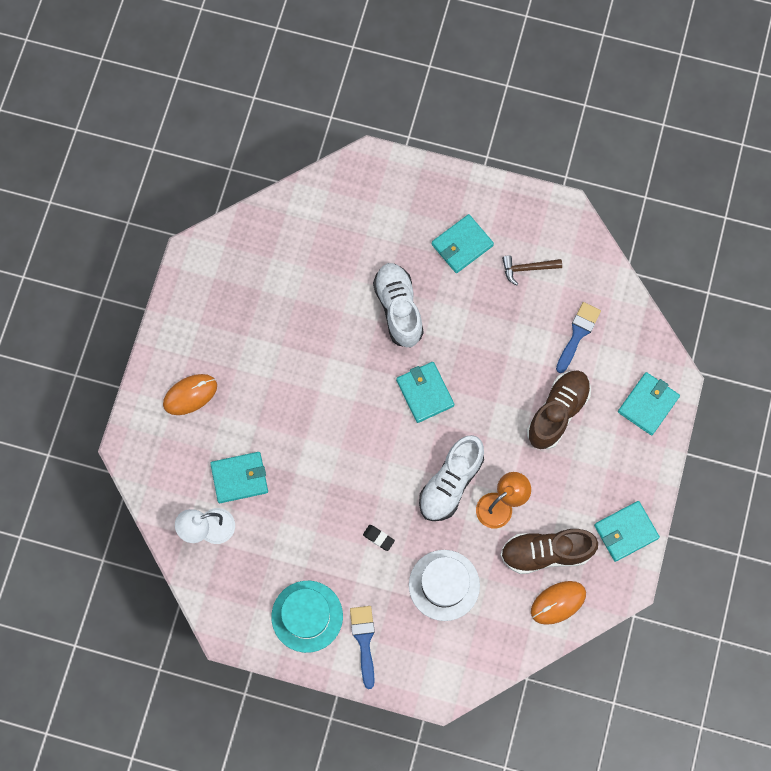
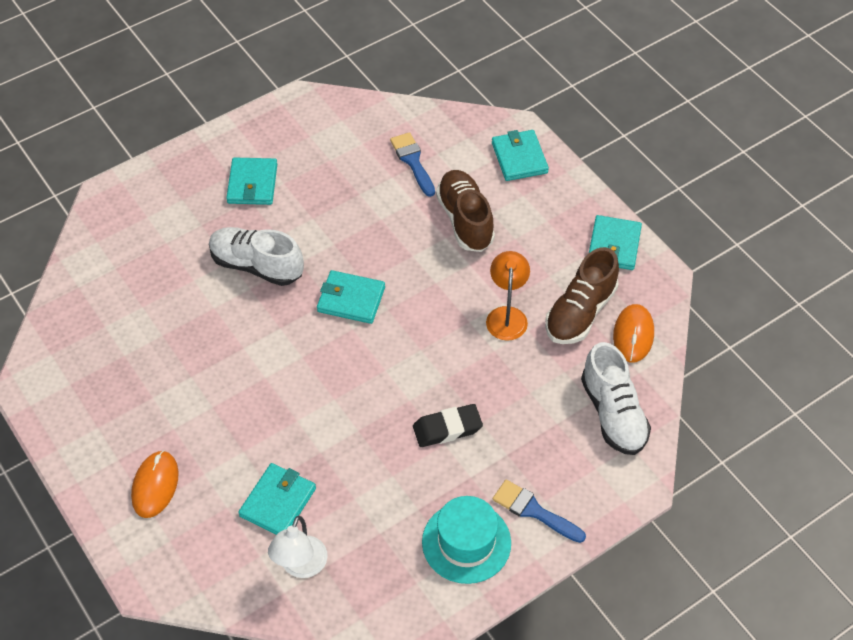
camera: 50 degrees left, 20 degrees down
(378, 538) = (447, 428): black eraser -> black eraser, size x1.77
(444, 585) = (539, 408): white hat -> none
(450, 483) = (451, 337): white shoe -> white shoe (613, 414)
(527, 268) = (322, 155): brown hammer -> none

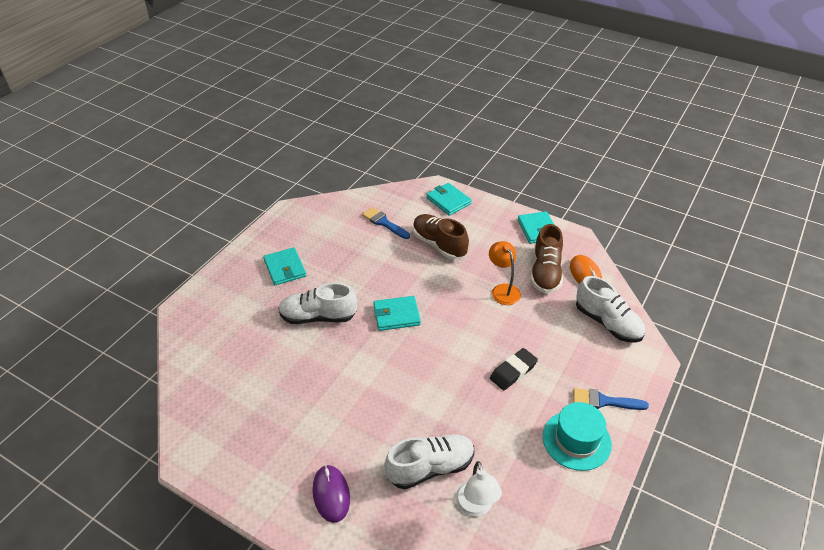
camera: 25 degrees left, 10 degrees down
(155, 485) = (331, 494): orange mouse -> purple mouse
(278, 502) = (430, 468): turquoise wallet -> white shoe

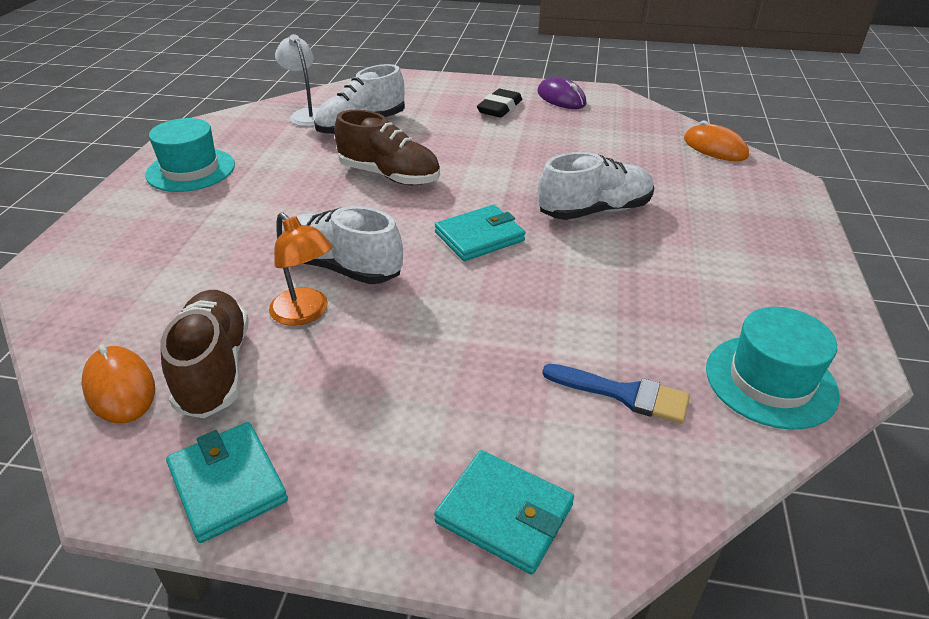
camera: 160 degrees right, 5 degrees down
(186, 353) = (715, 148): none -> orange mouse
(285, 268) = (718, 258): turquoise wallet -> none
(325, 214) = (770, 381): none -> turquoise hat
(331, 494) = (452, 99): purple mouse -> purple mouse (561, 98)
(439, 245) = (468, 373): brown shoe -> brown shoe (389, 176)
(513, 371) = (276, 211): black eraser -> black eraser (499, 108)
(604, 401) = (143, 207): blue brush -> none
(607, 323) = (101, 303): white shoe -> white shoe (341, 267)

